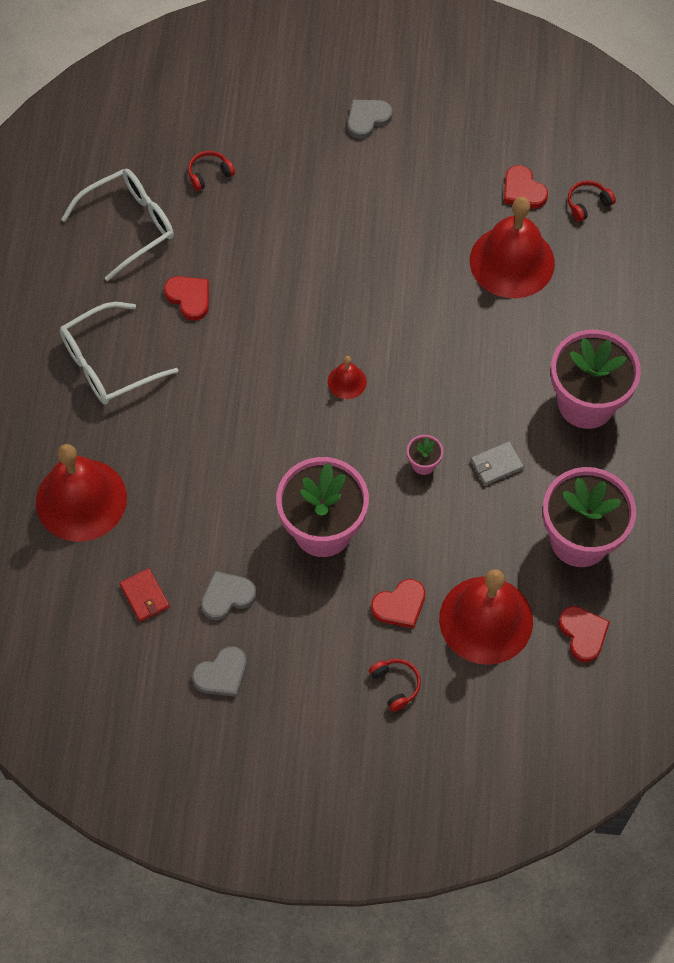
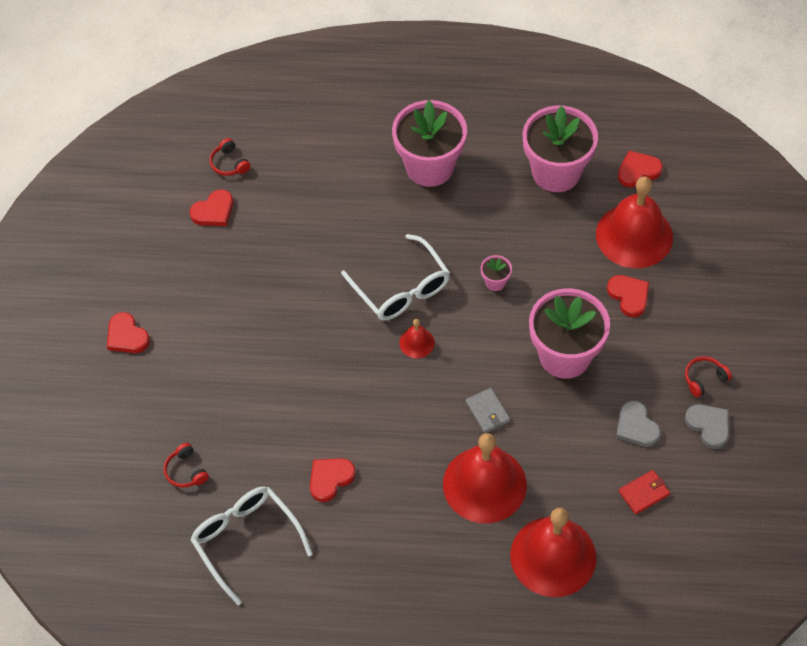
camera: 90 degrees left, 5 degrees down
(108, 363) = (405, 546): white glasses -> white glasses (401, 289)
(367, 119) = (127, 336): grey heart -> red heart
(396, 685) = (699, 297): red headphones -> red headphones (704, 379)
(496, 464) = (492, 229): grey wallet -> grey wallet (487, 412)
(512, 261) = (289, 219): red bell -> red bell (484, 484)

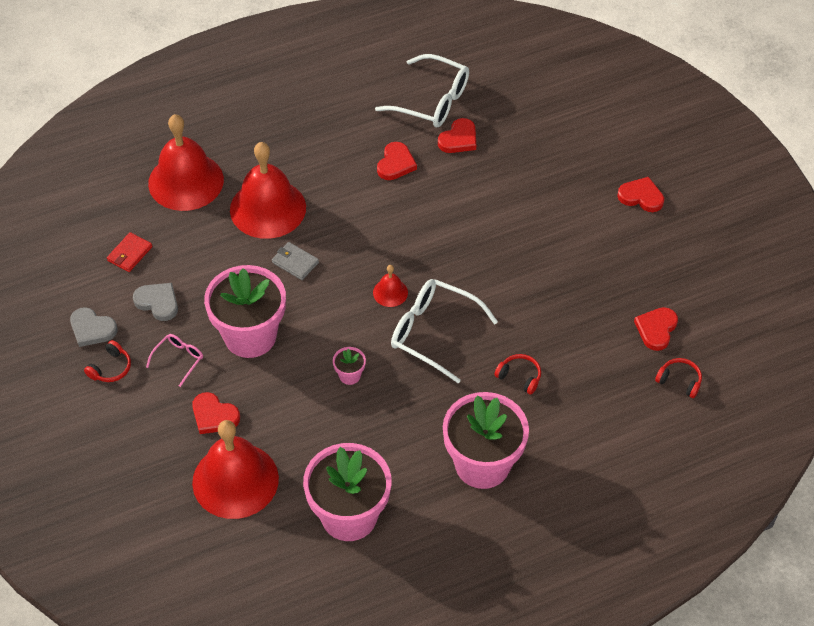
camera: 150 degrees right, 5 degrees down
(186, 471) = (512, 125): red headphones -> red headphones (519, 377)
(638, 171) = (262, 556): red heart -> red heart (458, 139)
(639, 361) = (179, 359): none -> pink glasses

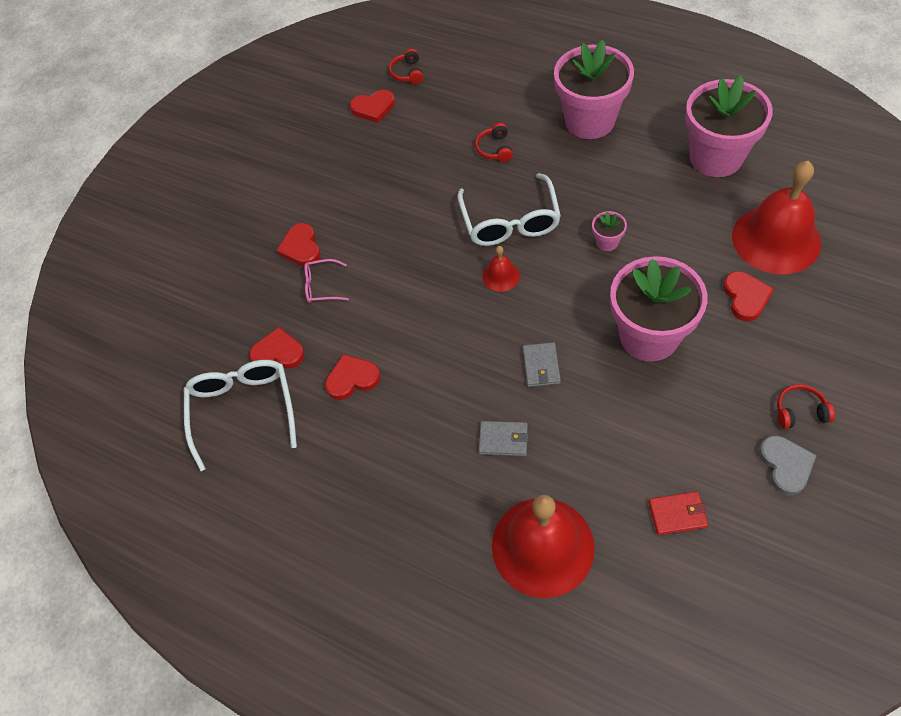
camera: 120 degrees left, 5 degrees up
(158, 302) = (698, 437): grey heart -> none
(179, 359) = (730, 367): pink glasses -> pink glasses (322, 286)
(268, 208) = (503, 440): red bell -> grey wallet
(641, 197) = (243, 190): red heart -> red heart (301, 247)

